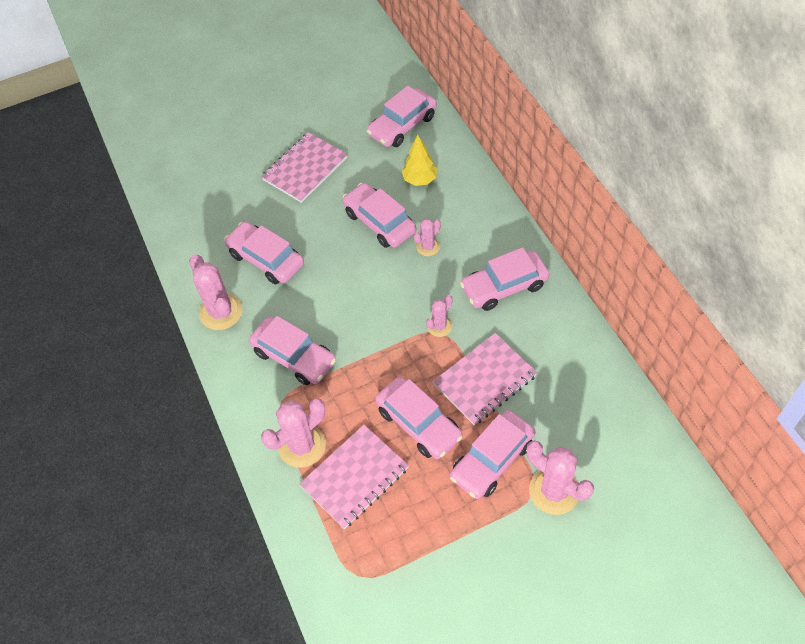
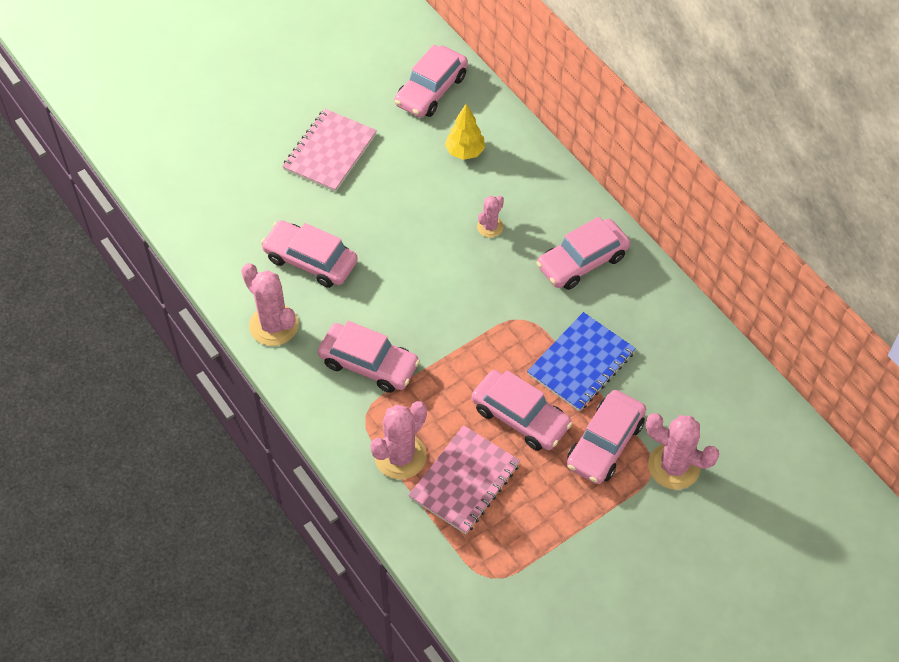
camera: 15 degrees left, 0 degrees up
(379, 222) = (430, 205): pink car -> none
(439, 326) = (521, 312): pink cactus -> none
(484, 380) = (581, 363): pink notebook -> blue notebook

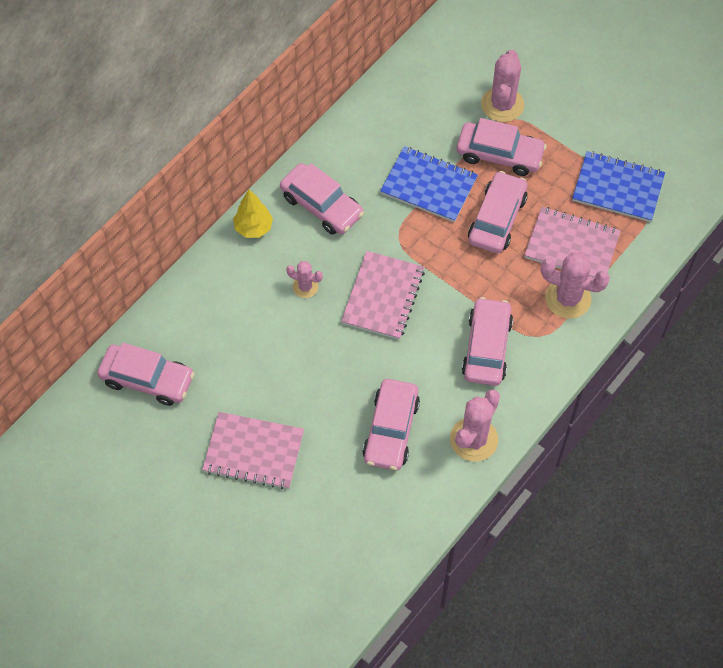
camera: 105 degrees left, 5 degrees up
(458, 288) = (382, 296): none -> pink notebook
(465, 152) = (220, 329): yellow tree -> yellow tree (253, 228)
(526, 554) = (617, 188): none -> blue notebook

